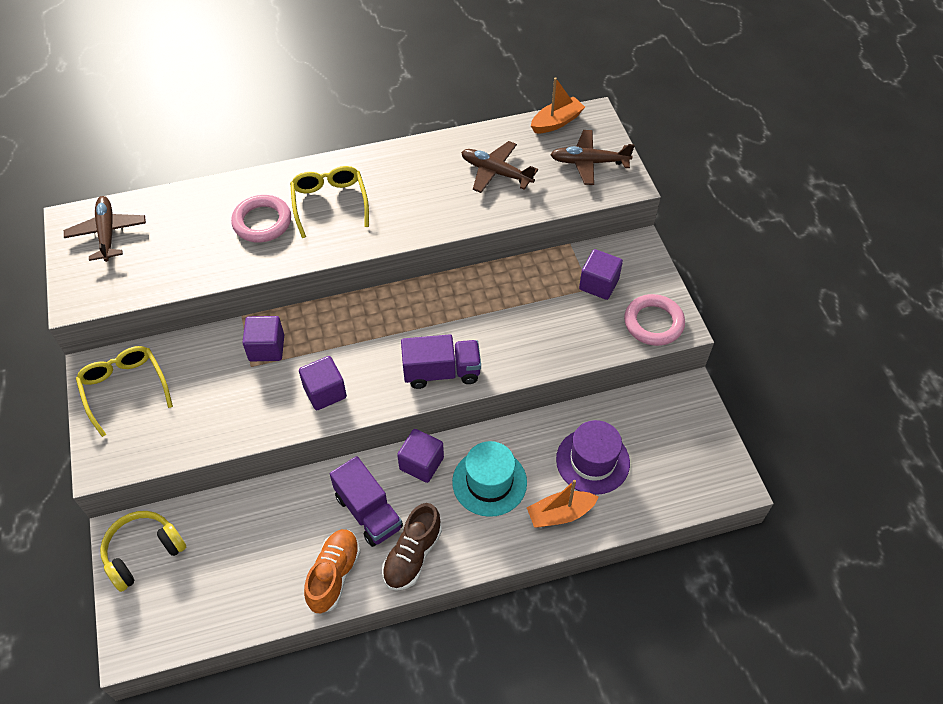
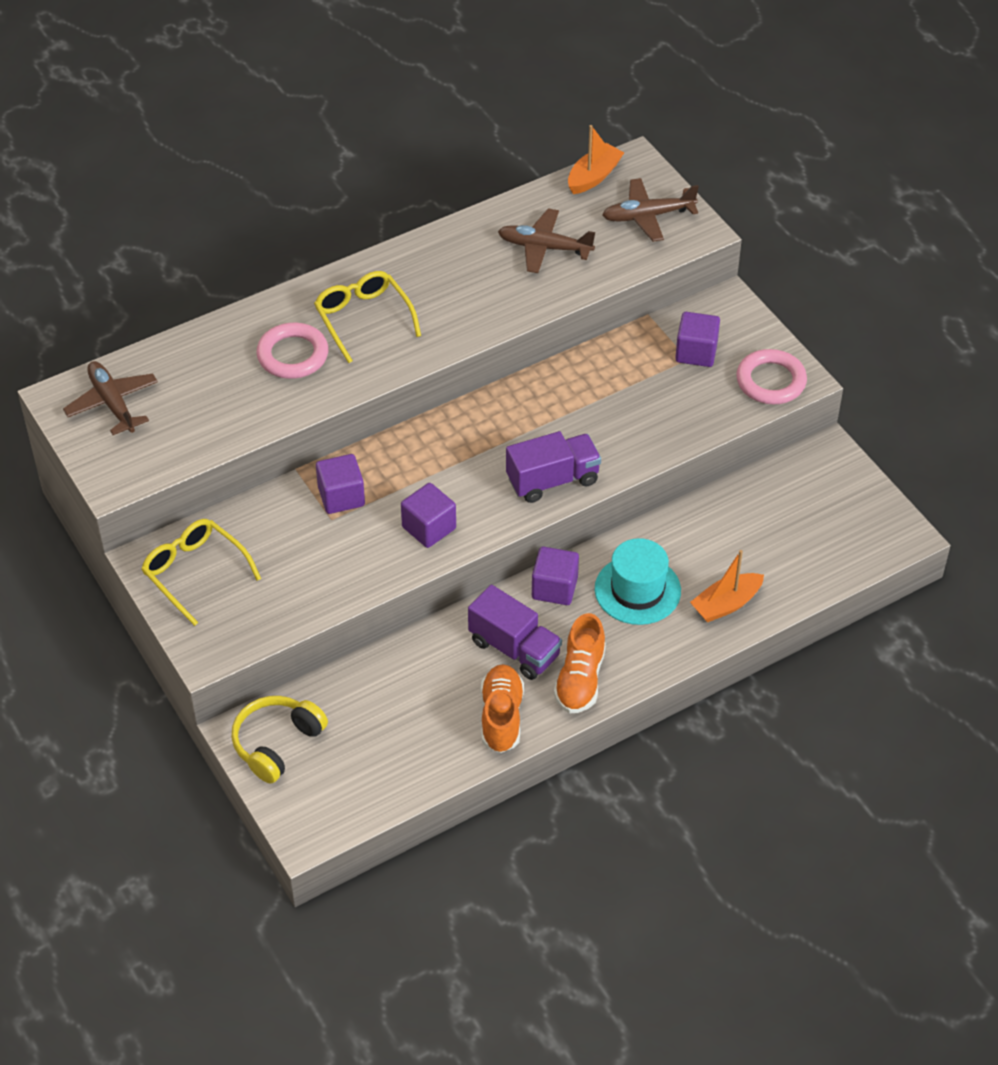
camera: 15 degrees left, 5 degrees down
(412, 555) = (580, 679): brown shoe -> orange shoe
(592, 461) = (744, 545): purple hat -> none

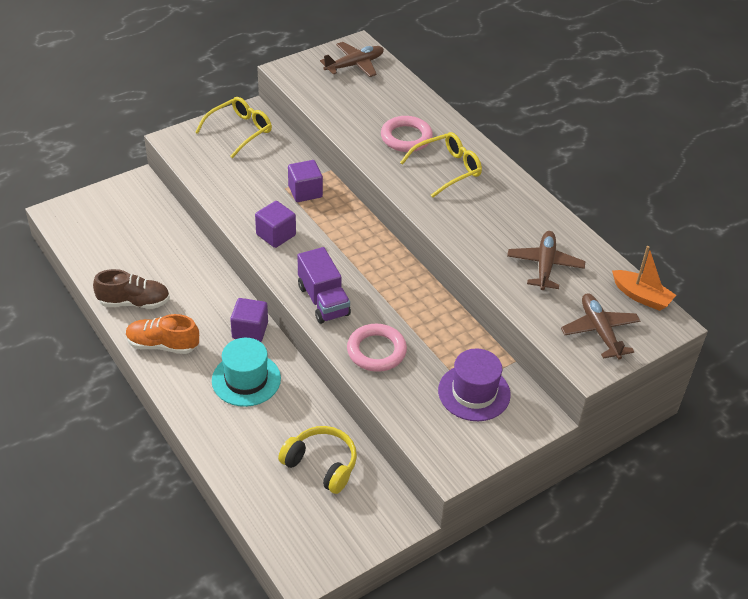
camera: 85 degrees right, 5 degrees down
(277, 743) = (127, 197): yellow headphones -> yellow headphones (321, 465)
(501, 717) = (134, 302): orange shoe -> brown shoe
(514, 648) = (194, 309): purple truck -> none
(696, 352) = (474, 392): purple cube -> purple hat
(726, 604) = (229, 436): orange boat -> none
(771, 381) = (445, 445): pink ring -> pink ring (376, 351)

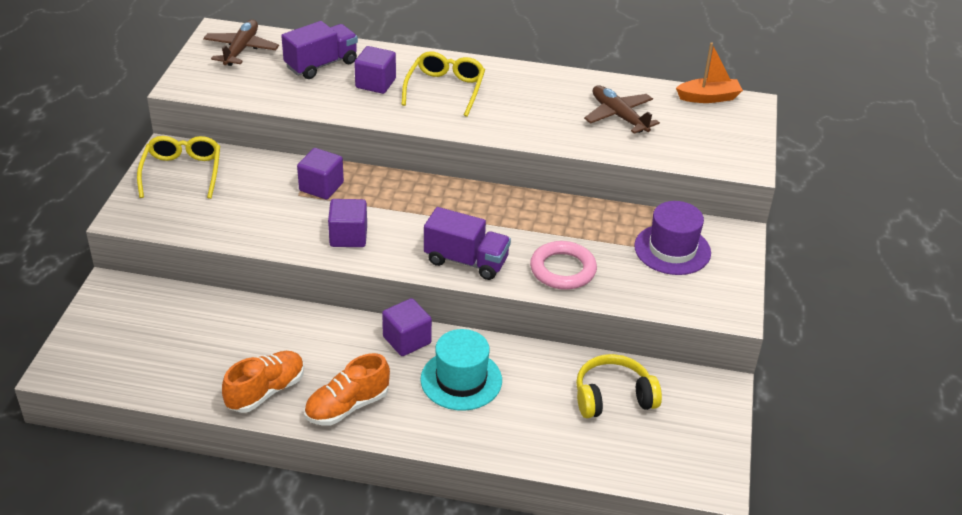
camera: 45 degrees left, 5 degrees down
(134, 302) = (266, 391): brown shoe -> orange shoe
(390, 104) = (321, 64): none -> purple truck
(406, 137) = (375, 83): pink ring -> purple cube
(599, 331) = (718, 137): brown plane -> none

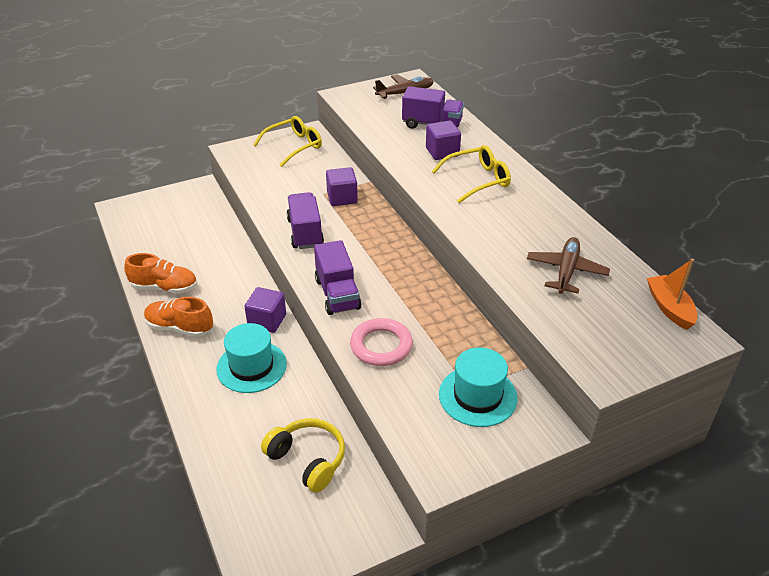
camera: 55 degrees right, 0 degrees up
(348, 236) = (305, 233): purple cube -> purple truck
(672, 249) = (477, 396): purple hat -> turquoise hat
(708, 97) = (669, 308): orange boat -> orange boat turned 150 degrees counterclockwise

